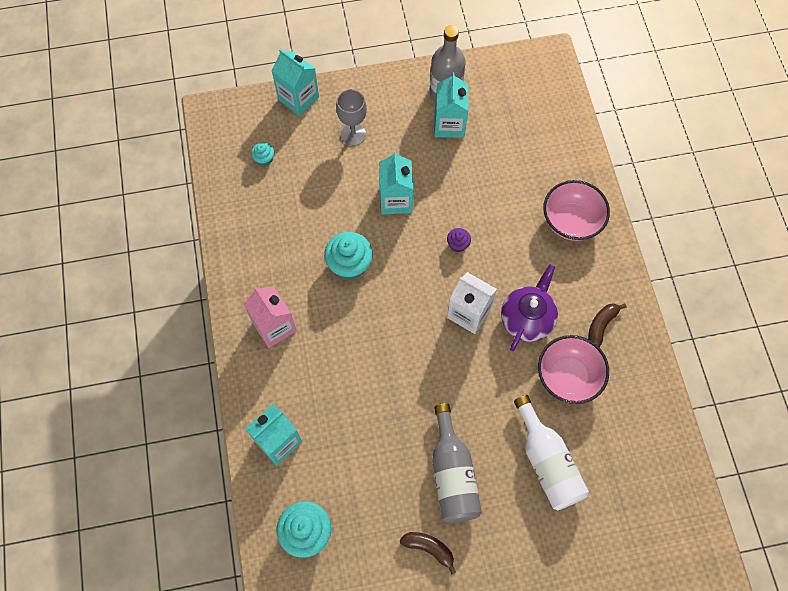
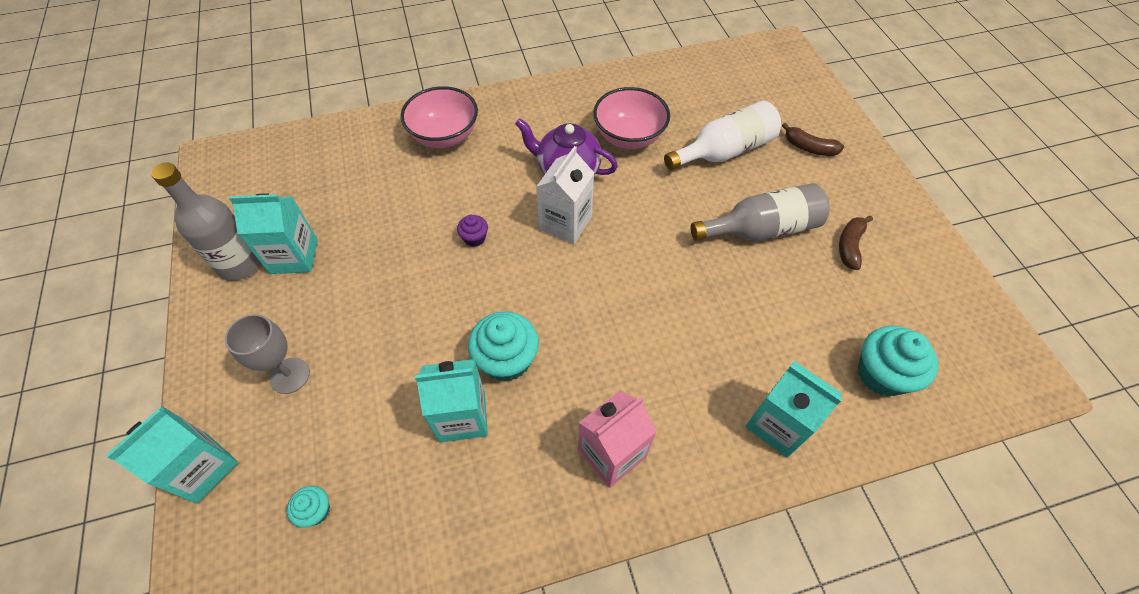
camera: 95 degrees left, 10 degrees down
(395, 200) = (406, 311): turquoise carton -> turquoise carton (462, 416)
(601, 325) = (568, 112): brown banana -> brown banana (809, 148)

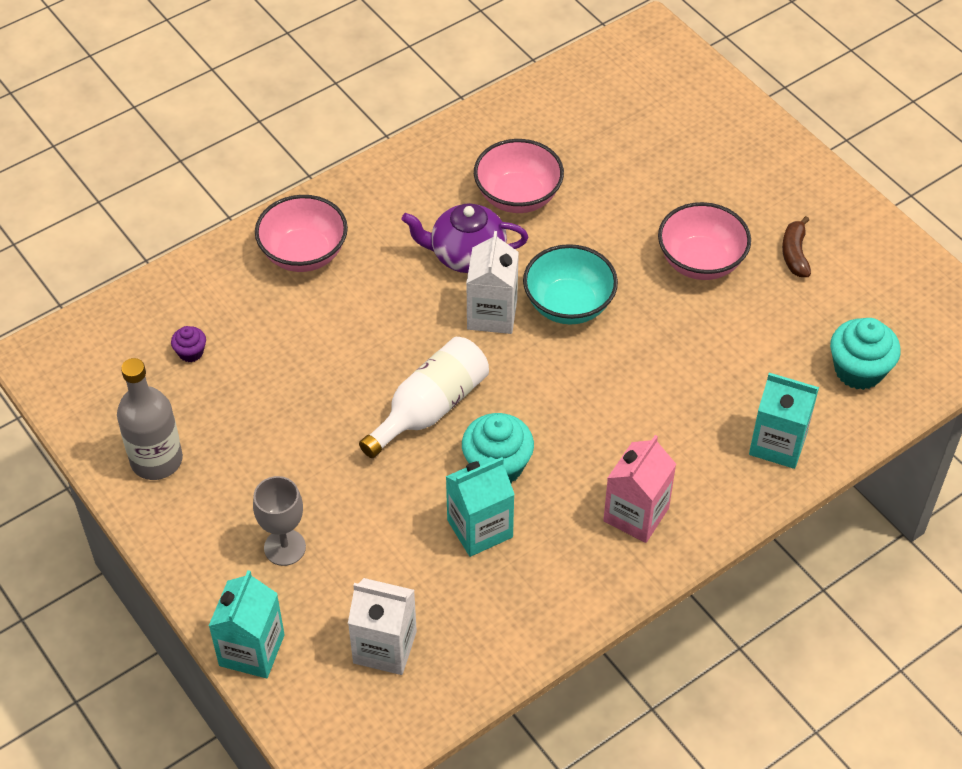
camera: 20 degrees left, 5 degrees down
(294, 256) = (212, 435): turquoise carton -> none
(316, 511) = (385, 647): turquoise cupcake -> white carton
(474, 238) = (401, 358): purple cupcake -> purple cupcake (191, 352)
(632, 233) = (568, 305): none -> turquoise bowl
(724, 151) = (630, 185): white bottle -> white bottle (430, 408)
(761, 229) = (700, 261): grey bottle -> pink bowl
(809, 148) = (720, 155): brown banana -> none

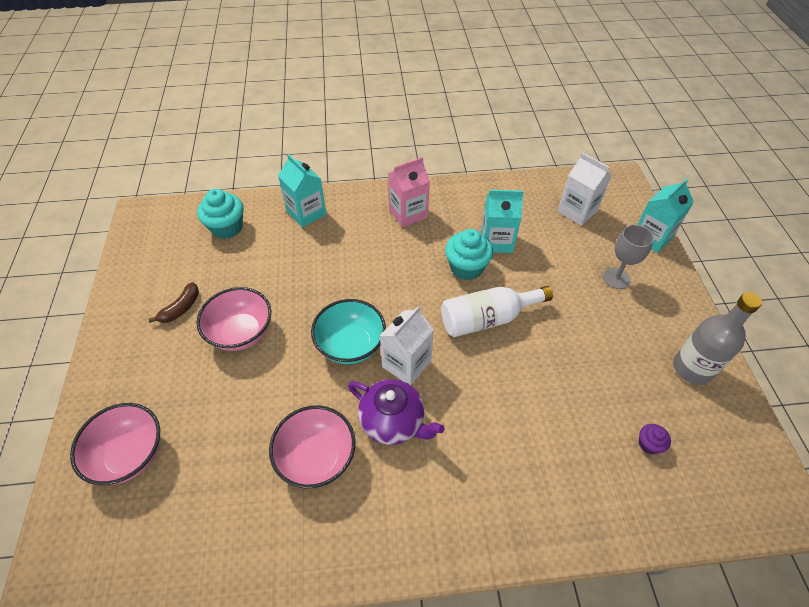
camera: 150 degrees left, 0 degrees up
(304, 254) = (523, 495): pink bowl -> pink bowl (130, 455)

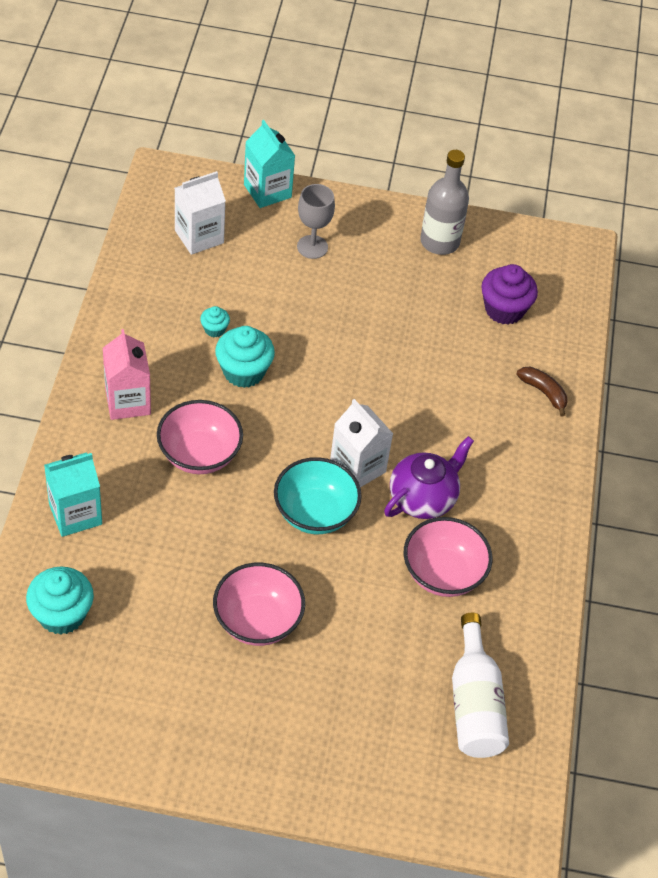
camera: 80 degrees left, 0 degrees up
(130, 455) = (389, 750): pink bowl -> pink bowl (199, 454)
(181, 308) = (193, 684): brown banana -> brown banana (544, 392)
(487, 319) = (324, 378): white bottle -> white bottle (474, 704)
(496, 241) = (214, 329): turquoise carton -> turquoise cupcake
(649, 444) = (504, 309): purple cupcake -> purple cupcake, size x1.96

